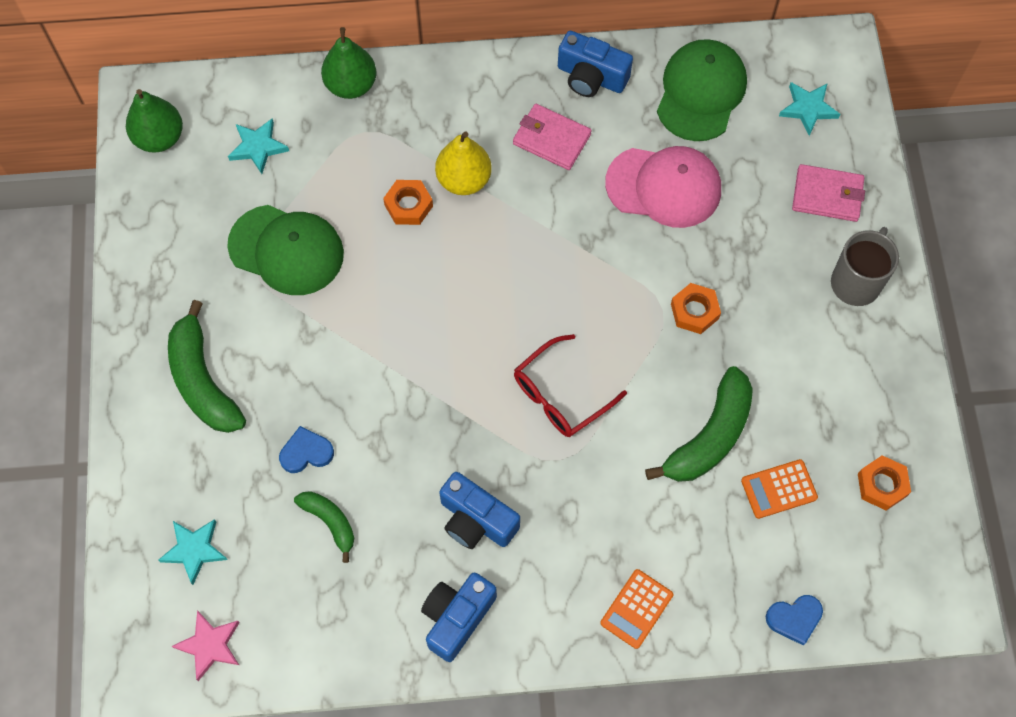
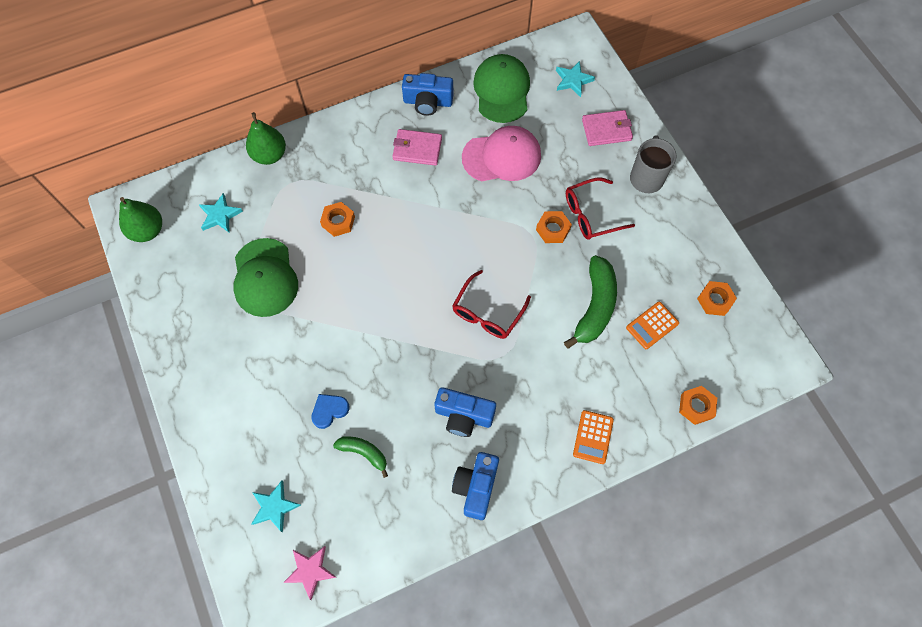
camera: 20 degrees left, 0 degrees up
(202, 381) = (238, 386): green banana -> none
(286, 250) = (265, 278): green cap -> green cap turned 75 degrees clockwise
(464, 180) = (369, 193): yellow pear -> none
(756, 308) = (591, 214): none -> red glasses
(794, 619) = (696, 406): blue heart -> orange nut

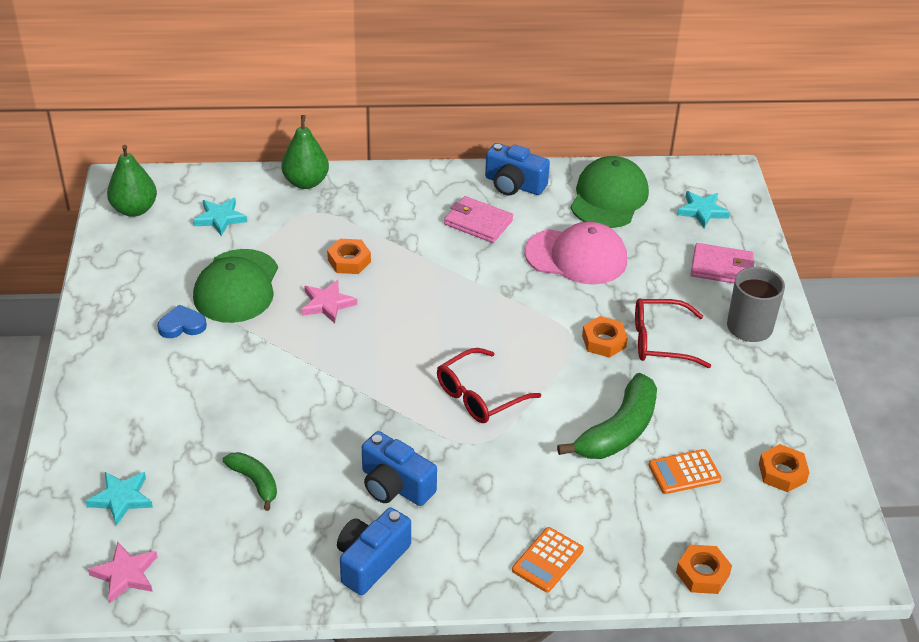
camera: 20 degrees right, 25 degrees down
(329, 410) = (238, 429): blue heart -> blue heart (182, 325)
(341, 269) = (327, 304): none -> pink star

